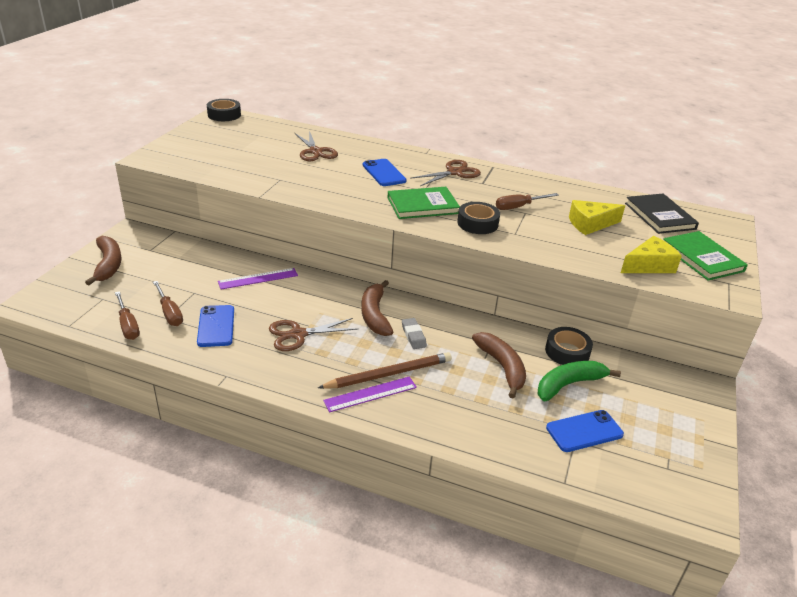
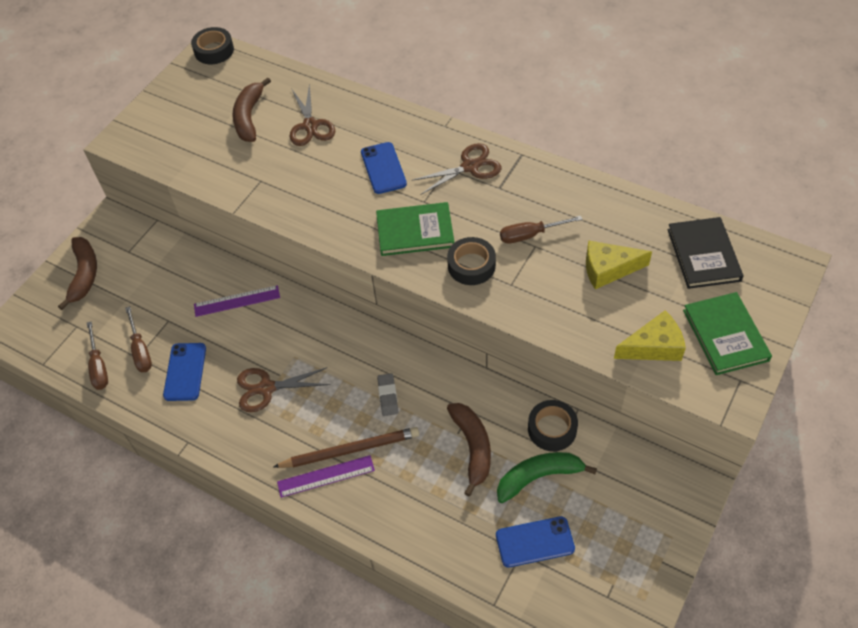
camera: 15 degrees right, 20 degrees up
(375, 315) = (353, 363): brown banana -> brown banana (249, 117)

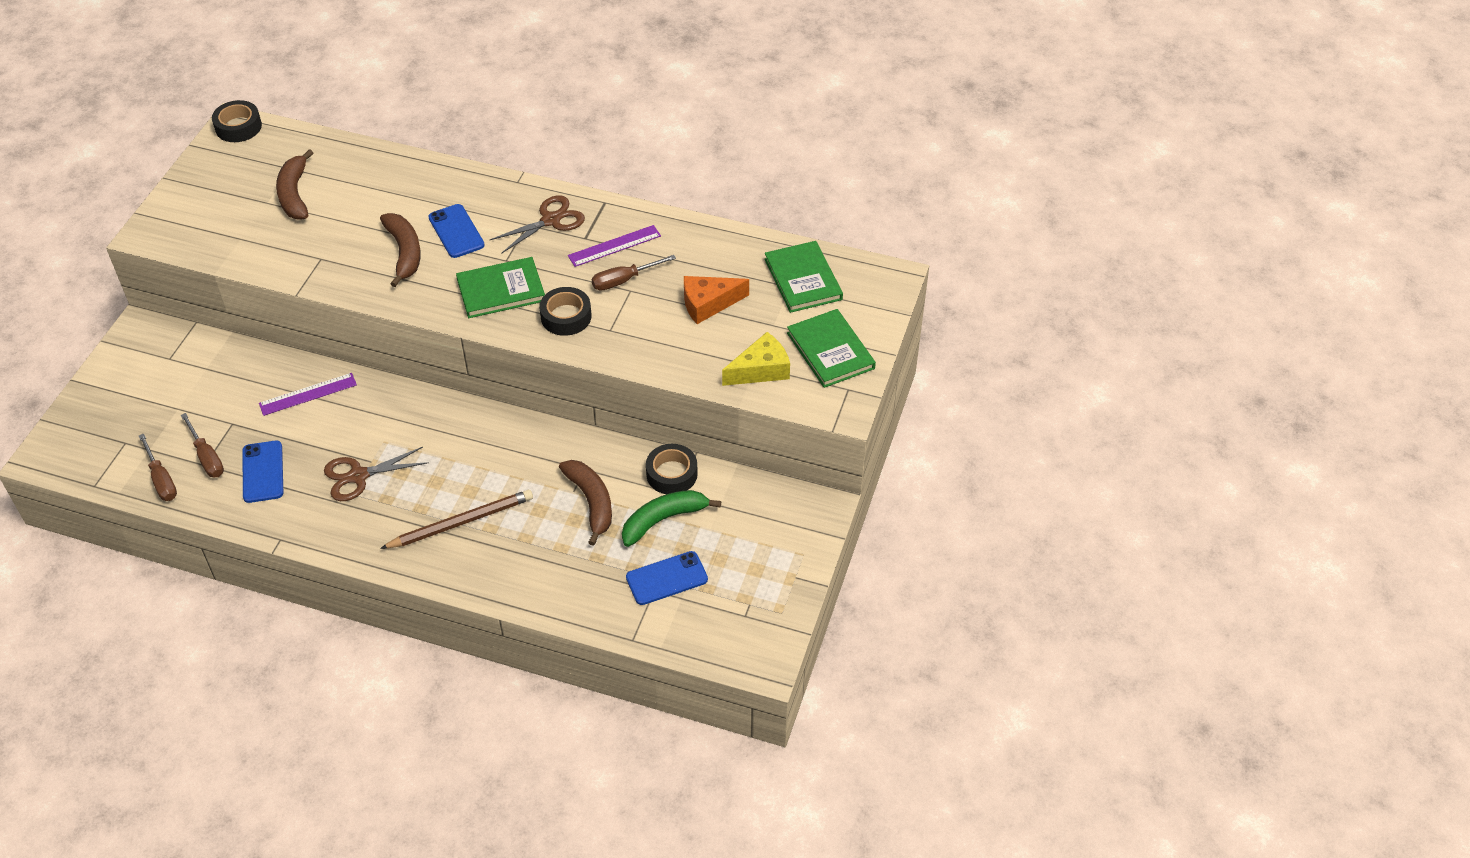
camera: 15 degrees left, 5 degrees down
(84, 274) = (122, 388): brown banana -> brown banana (404, 252)
(310, 126) = (366, 196): brown scissors -> none
(326, 476) = (439, 550): purple ruler -> purple ruler (614, 246)
(388, 396) = (493, 466): grey eraser -> none
(608, 269) = (708, 304): yellow cheese -> orange cheese
(703, 255) = (803, 279): black book -> green book

